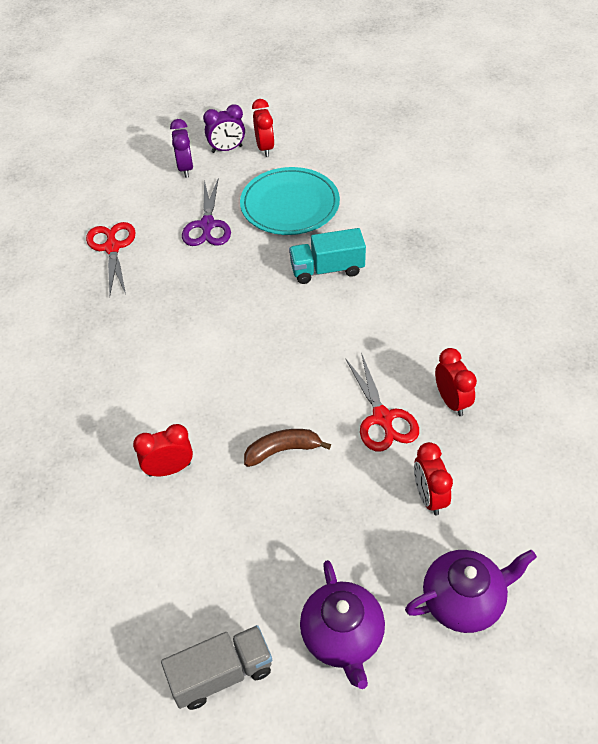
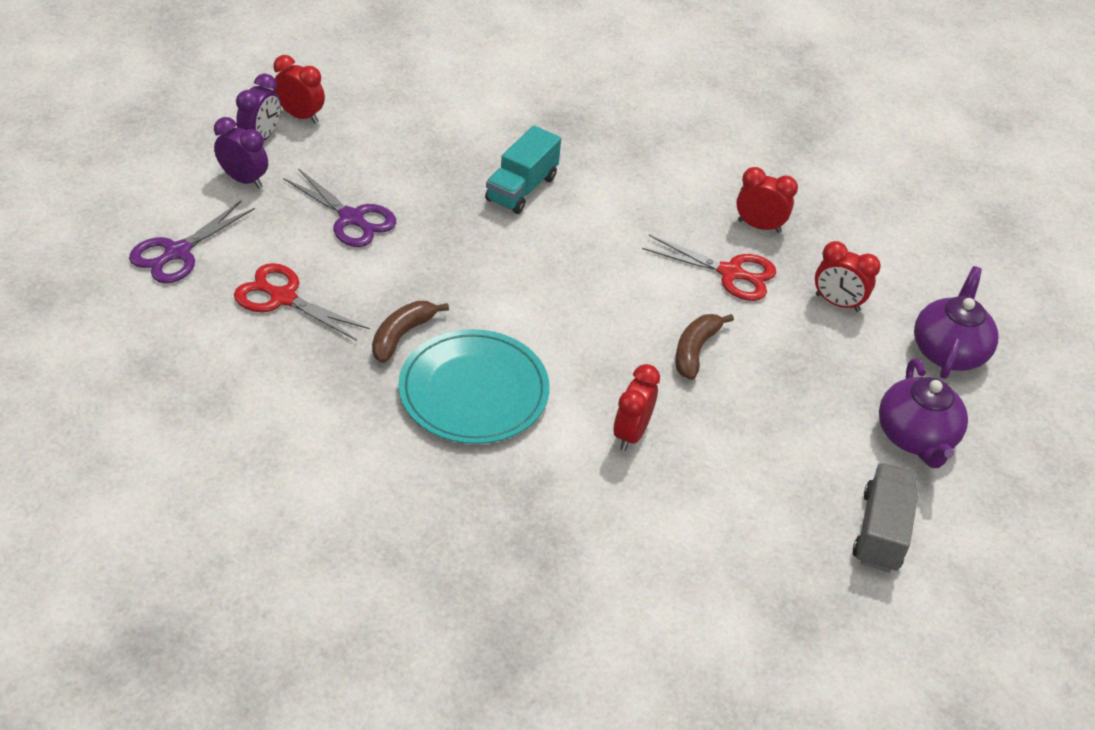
camera: 55 degrees left, 5 degrees down
(101, 189) = (178, 252): none -> purple scissors
(137, 311) = (402, 335): none -> brown banana
(290, 205) = (405, 154): turquoise plate -> turquoise plate (474, 391)
(342, 637) = (915, 437): purple teapot -> purple teapot turned 60 degrees clockwise

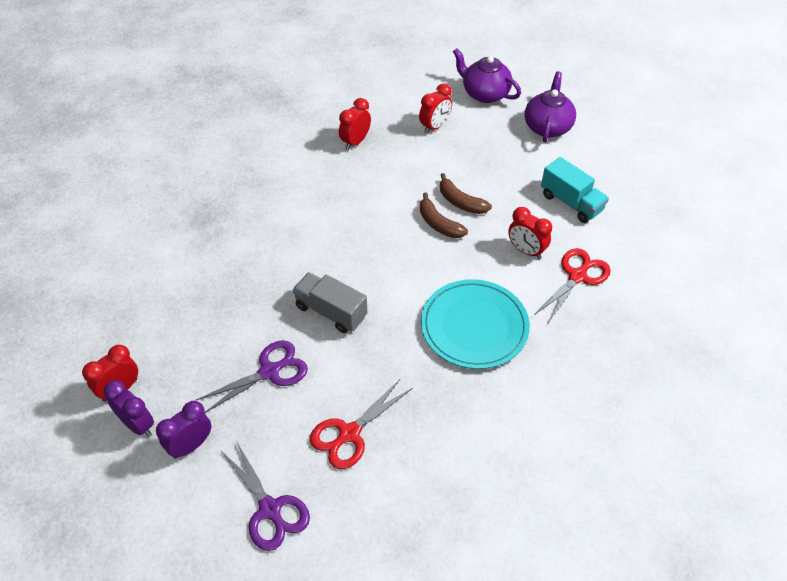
camera: 70 degrees left, 5 degrees up
(402, 335) = (410, 359): brown banana -> brown banana (438, 224)
(521, 189) = (273, 256): turquoise truck -> turquoise truck (571, 203)
(730, 273) = (395, 167): red scissors -> red scissors (577, 276)
(881, 531) = (613, 161): grey truck -> grey truck (331, 311)
(915, 437) = (547, 127): purple teapot -> purple teapot turned 90 degrees counterclockwise

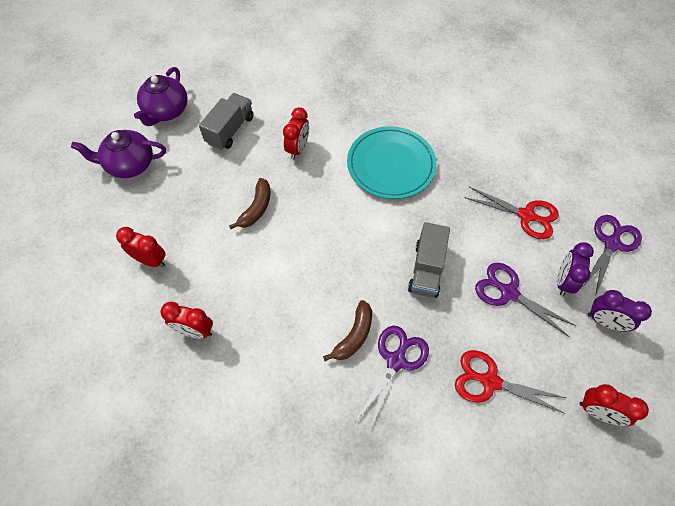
camera: 110 degrees left, 10 degrees up
(138, 424) = (616, 375): purple clock -> purple clock (563, 281)
(256, 258) = (396, 361): none -> purple scissors
(438, 224) = (290, 218): brown banana -> brown banana (354, 336)
(484, 93) = (84, 229): purple teapot -> purple teapot (166, 111)
(571, 203) = (230, 130): turquoise truck -> grey truck
(577, 276) = (312, 112): red scissors -> red scissors (490, 381)

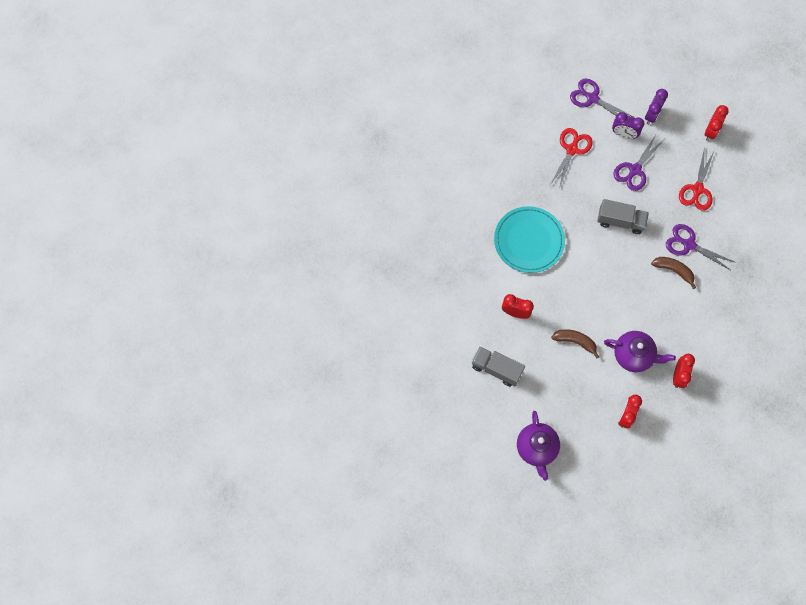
camera: 90 degrees left, 10 degrees up
(166, 111) = (476, 426): purple teapot -> purple teapot (634, 355)

